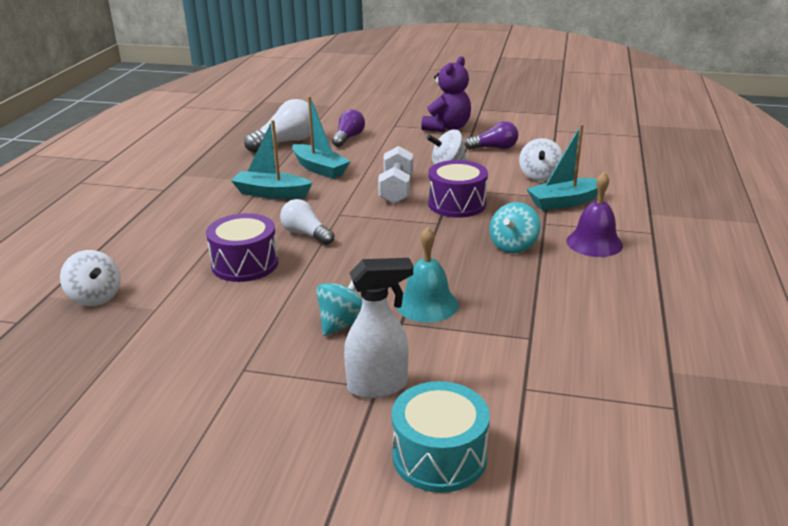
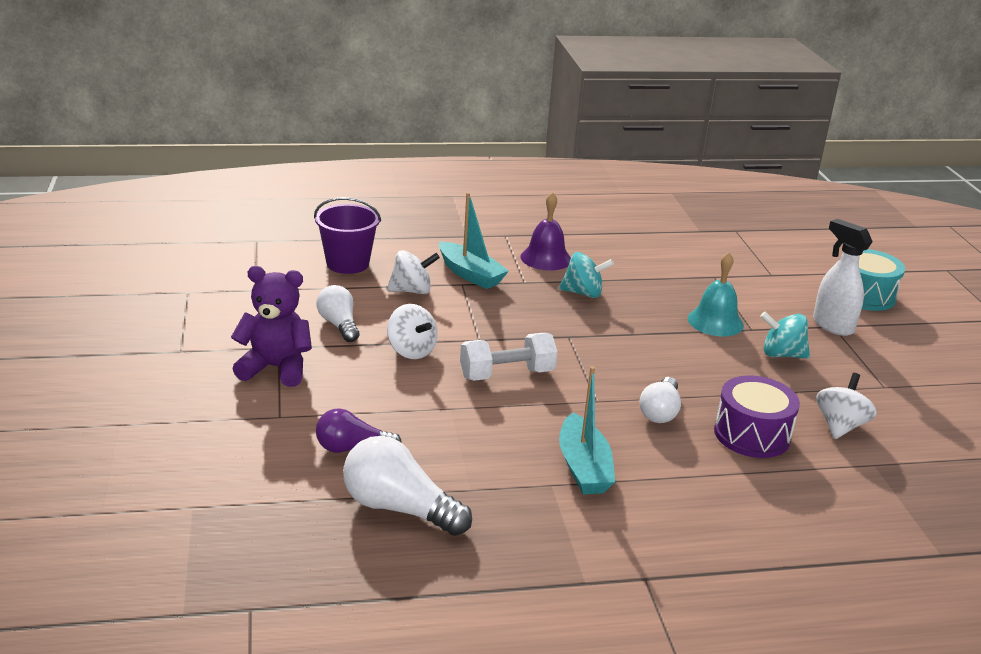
camera: 115 degrees left, 0 degrees up
(95, 297) = (904, 514): white spinning top -> white spinning top (840, 426)
(319, 169) = (482, 447): turquoise boat -> none
(457, 204) = (517, 331): purple drum -> none
(494, 148) = (339, 325): purple light bulb -> white light bulb
(593, 160) = (347, 263): none -> purple bucket

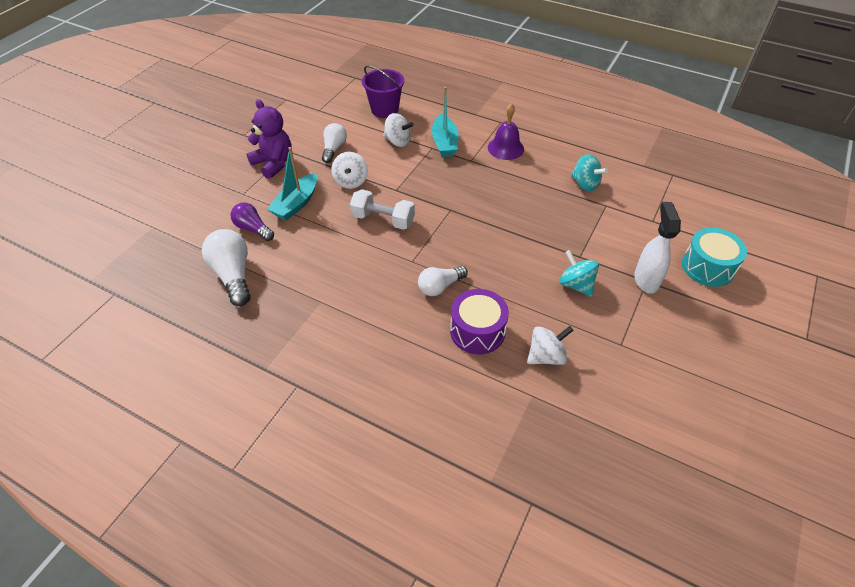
camera: 40 degrees right, 20 degrees up
(583, 293) = (498, 183): turquoise spinning top -> turquoise spinning top (585, 184)
(583, 467) = (350, 300): turquoise boat -> turquoise boat (296, 204)
(715, 321) = (561, 240): turquoise bell -> none

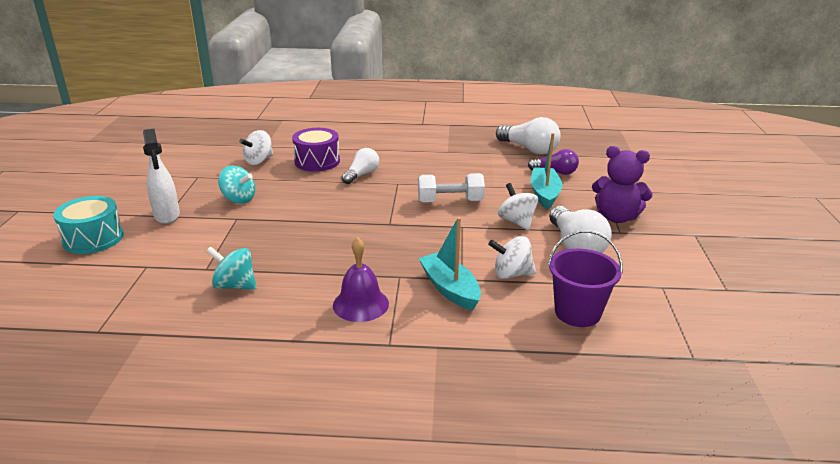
camera: 155 degrees right, 20 degrees down
(334, 149) = (575, 246): white light bulb -> white light bulb, size x1.54

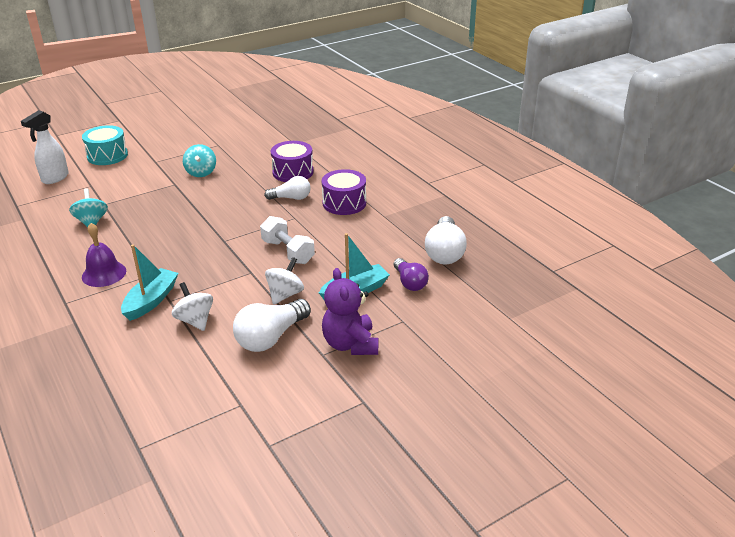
camera: 55 degrees right, 5 degrees up
(167, 216) = (155, 162): white spray bottle -> white spray bottle (55, 178)
(259, 161) = (266, 152): white spinning top -> none
(405, 158) = (344, 203): none -> purple drum
(577, 312) = (162, 370): purple bucket -> none

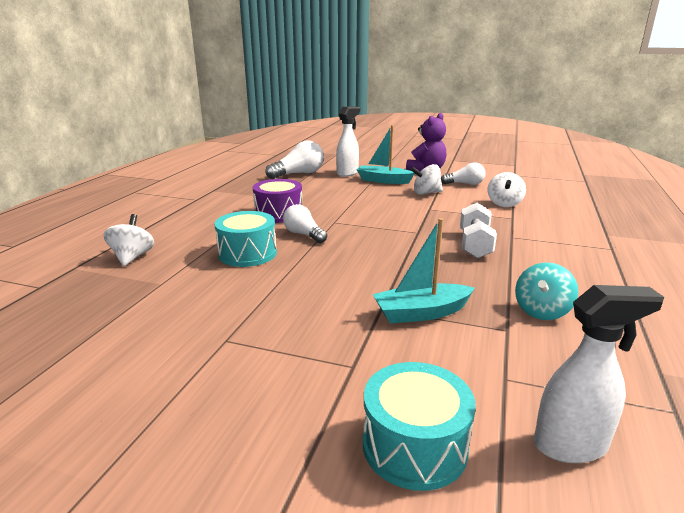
camera: 130 degrees left, 10 degrees down
(104, 274) = (559, 254): purple bell -> none
(151, 301) = (528, 222): turquoise boat -> turquoise boat (421, 313)
(201, 172) = (327, 306): turquoise spinning top -> none
(271, 337) = (465, 184): white light bulb -> white light bulb, size x0.65
(288, 252) = (383, 207): white dumbbell -> white dumbbell (475, 244)
(293, 172) = (247, 253): purple drum -> turquoise drum
(341, 142) = (132, 257): none -> white spinning top
(409, 282) = (347, 173): purple light bulb -> white spray bottle

